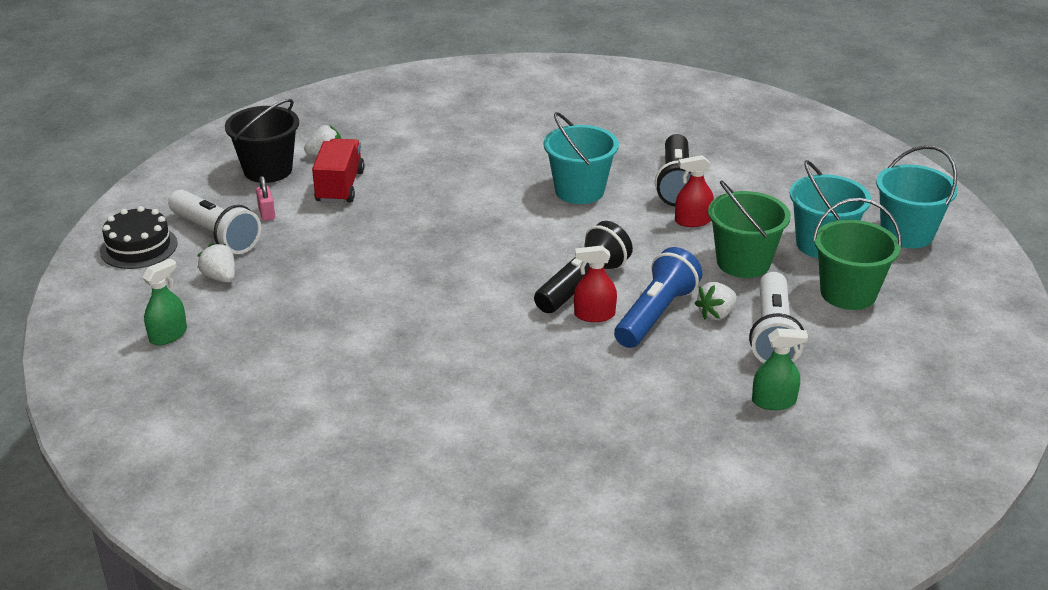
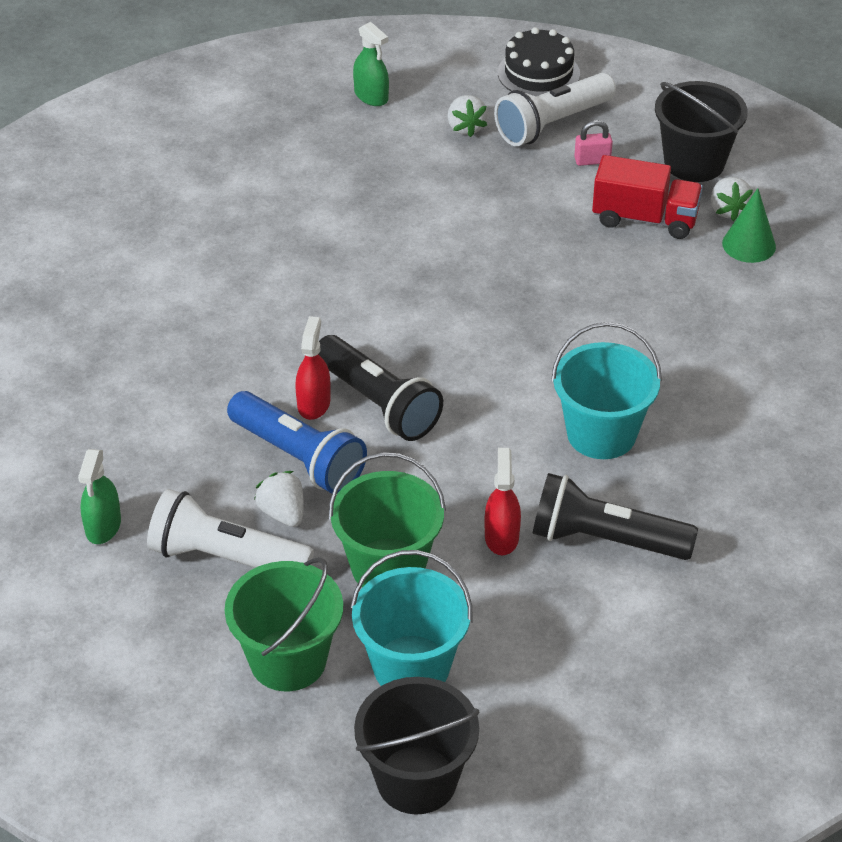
camera: 100 degrees right, 10 degrees up
(220, 277) = (465, 128): white strawberry -> white strawberry turned 105 degrees clockwise
(365, 146) = (749, 245): none -> green cone
(907, 234) = (416, 780): turquoise bucket -> black bucket

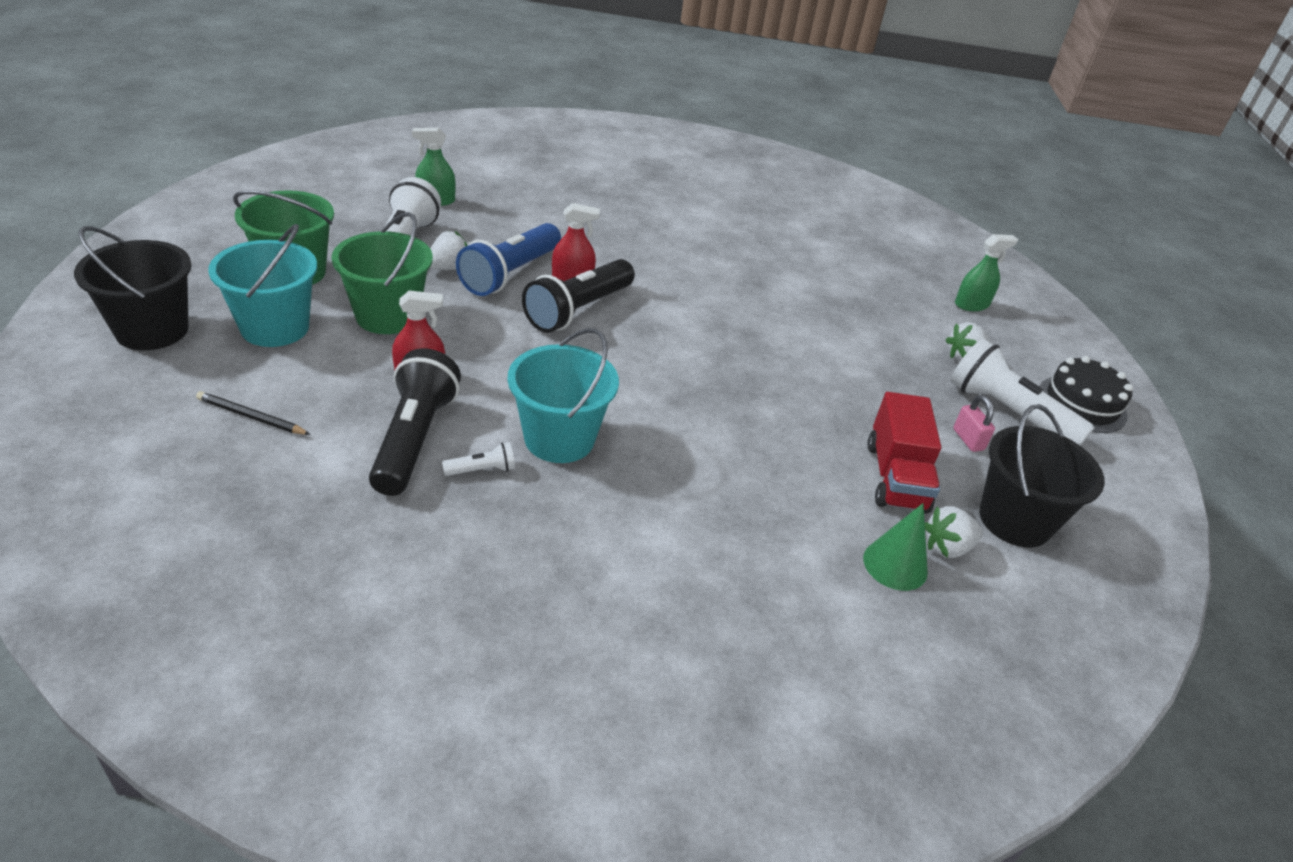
camera: 75 degrees right, 5 degrees down
(371, 96) = (971, 304): green spray bottle -> green spray bottle turned 150 degrees counterclockwise
(575, 668) = (251, 417): none -> black pencil
(648, 490) = (482, 470): none -> white flashlight

